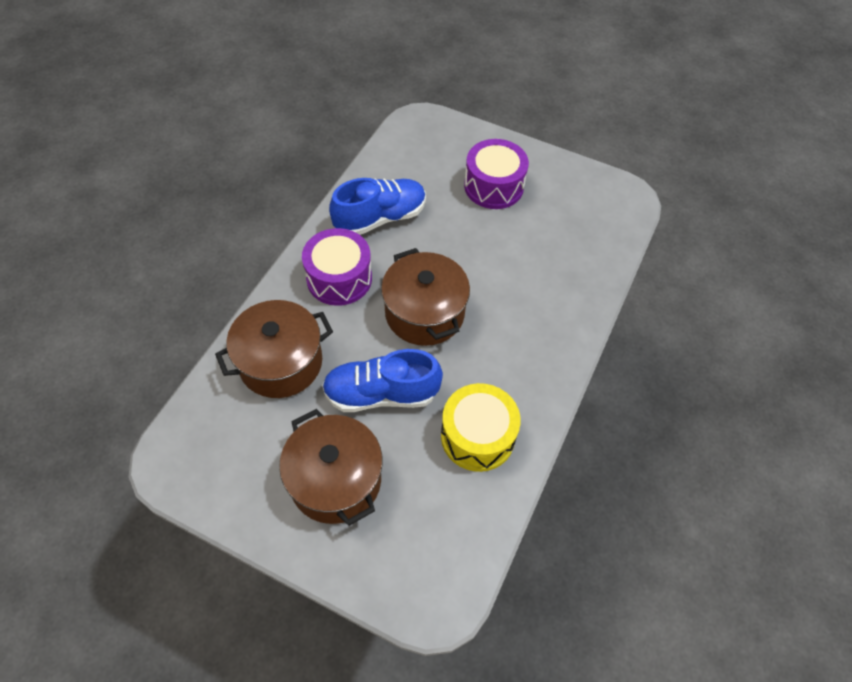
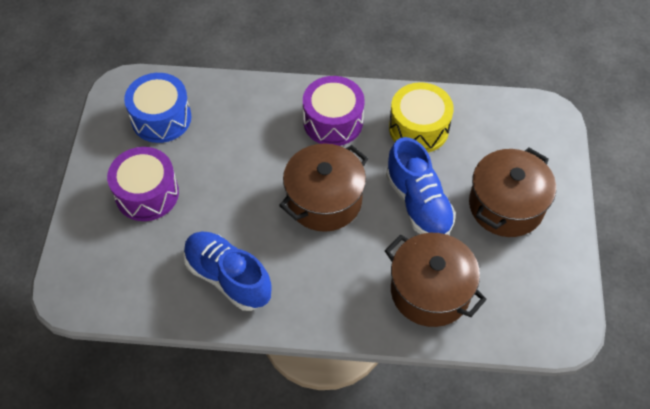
camera: 110 degrees left, 0 degrees up
(339, 278) = (318, 283): purple drum -> purple drum (333, 121)
(578, 216) = (161, 118): none -> blue drum

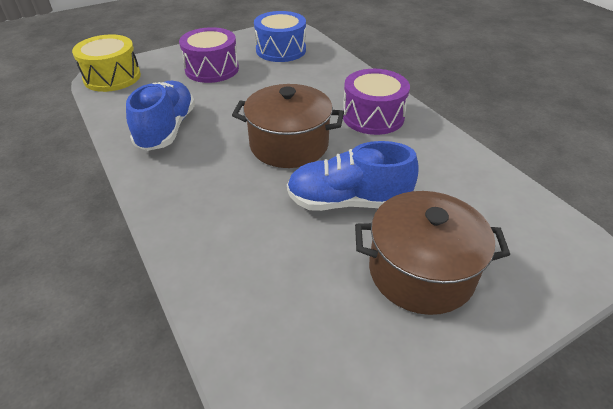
camera: 55 degrees right, 15 degrees down
(418, 128) = (431, 165): yellow drum -> yellow drum (112, 77)
(418, 203) = (348, 201): blue shoe -> blue shoe turned 60 degrees clockwise
(430, 291) = (250, 257): brown pot -> none

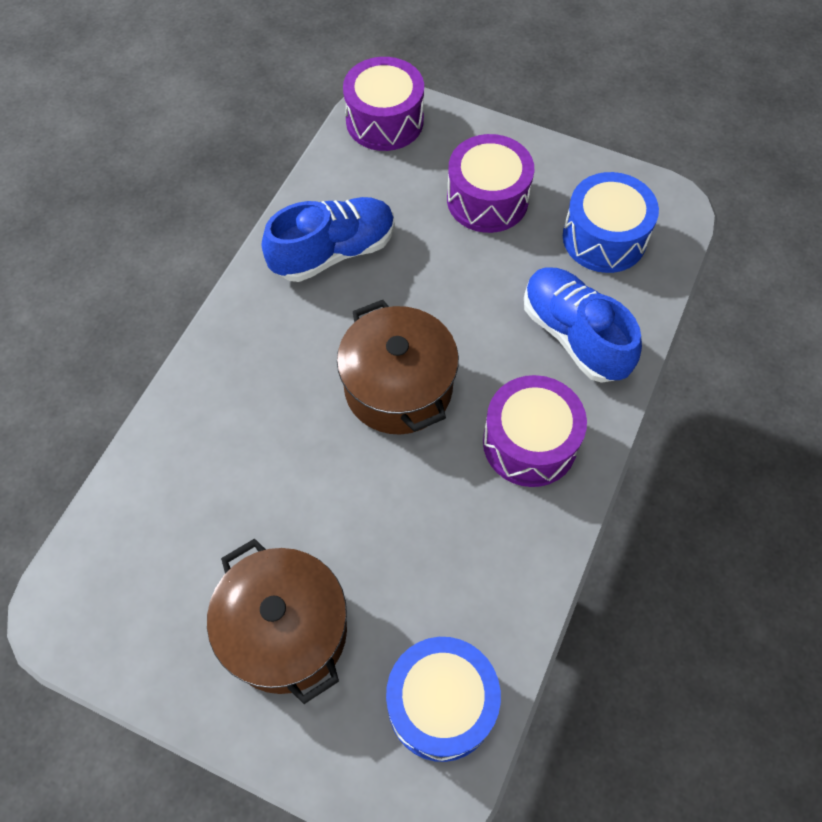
camera: 55 degrees right, 20 degrees up
(112, 77) = (384, 121): yellow drum -> purple drum
(348, 201) = (343, 506): blue shoe -> blue shoe (574, 335)
(520, 219) = (441, 704): none -> blue drum

